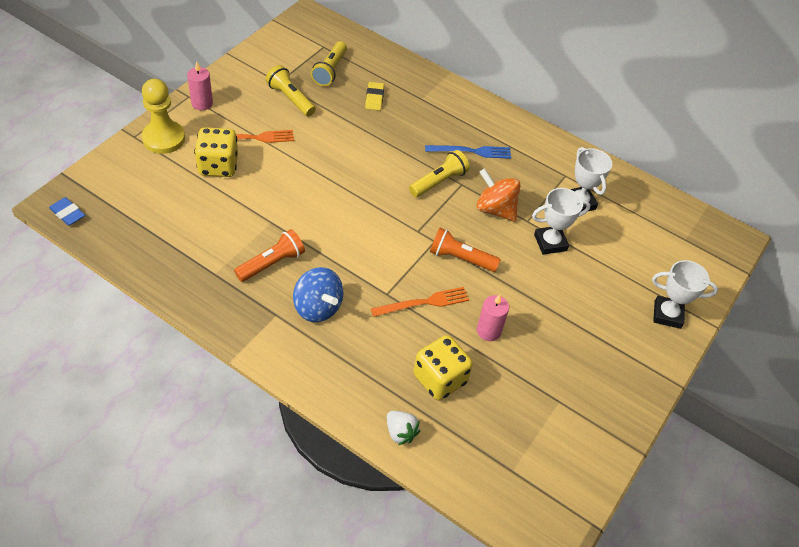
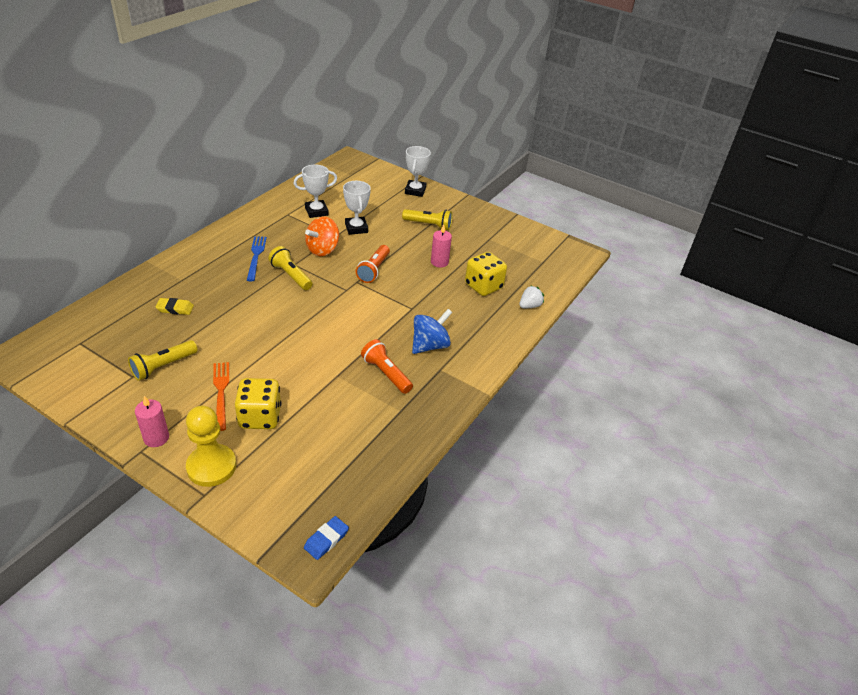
camera: 90 degrees left, 10 degrees down
(330, 70) = (123, 338): yellow flashlight -> yellow flashlight (428, 225)
(424, 303) = (418, 290): orange fork -> none

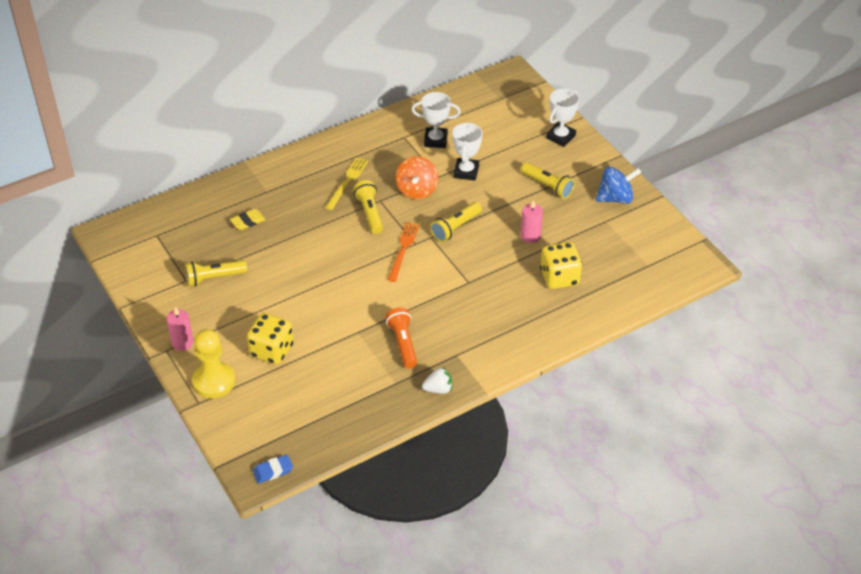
camera: 30 degrees right, 5 degrees up
(175, 308) = (248, 221): yellow eraser -> yellow eraser turned 60 degrees counterclockwise
(221, 392) = (250, 317): orange fork -> orange fork (403, 249)
(256, 256) = (347, 182): blue fork -> yellow fork
(323, 250) = (417, 190): orange spinning top -> orange spinning top turned 60 degrees counterclockwise
(373, 270) = (455, 228): orange flashlight -> yellow flashlight
(430, 345) = (462, 327): blue spinning top -> blue spinning top (615, 198)
(529, 306) = (594, 313): white strawberry -> white strawberry (438, 389)

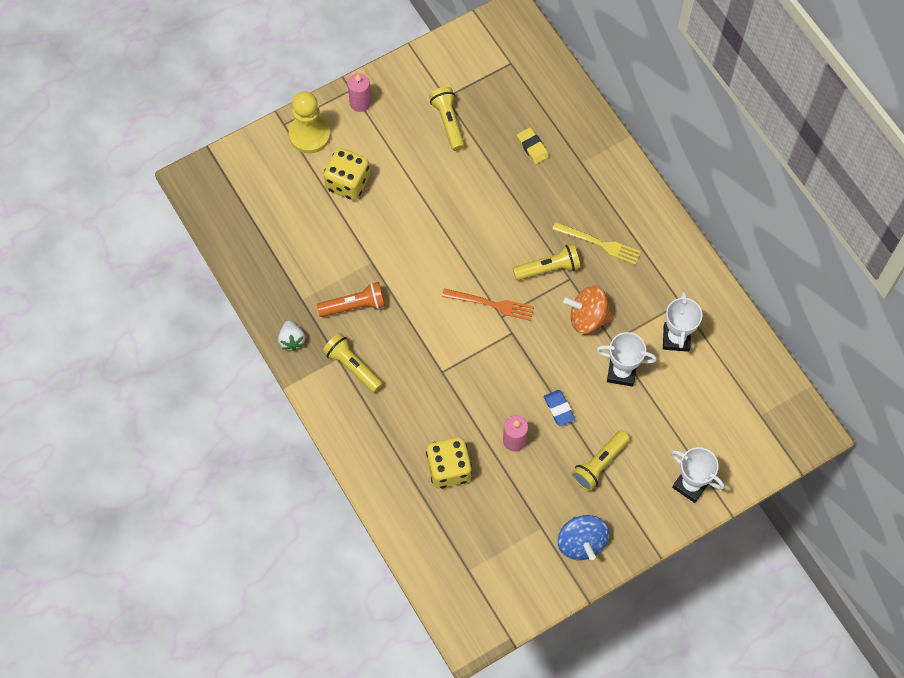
camera: 90 degrees right, 20 degrees up
(273, 471) = (199, 194): blue eraser -> blue eraser (559, 409)
(455, 228) = (527, 359): yellow flashlight -> yellow flashlight (352, 366)

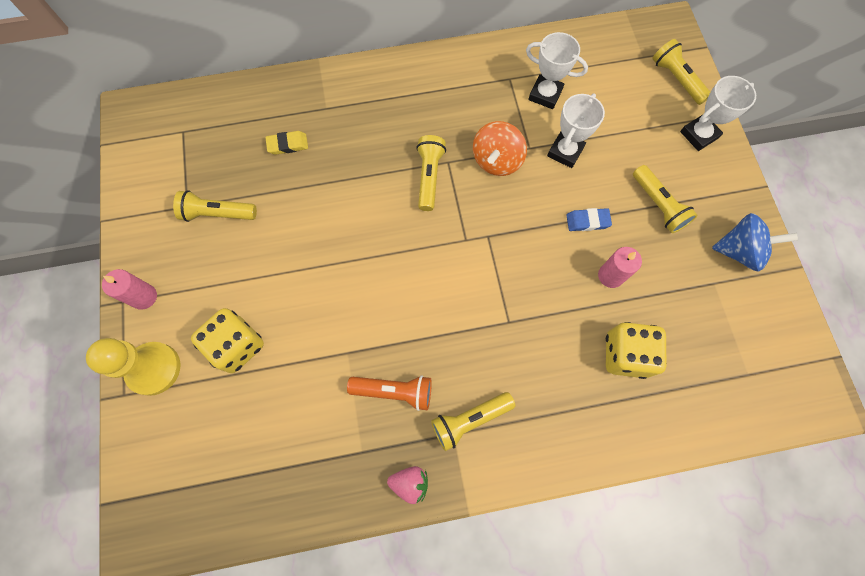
camera: 70 degrees left, 5 degrees up
(292, 340) = (410, 483): white strawberry -> pink strawberry
(354, 306) = (394, 391): orange flashlight -> orange flashlight turned 90 degrees clockwise
(491, 304) = (448, 245): orange fork -> none
(599, 243) = (421, 123): yellow fork -> none
(747, 451) = (676, 79): none -> yellow flashlight

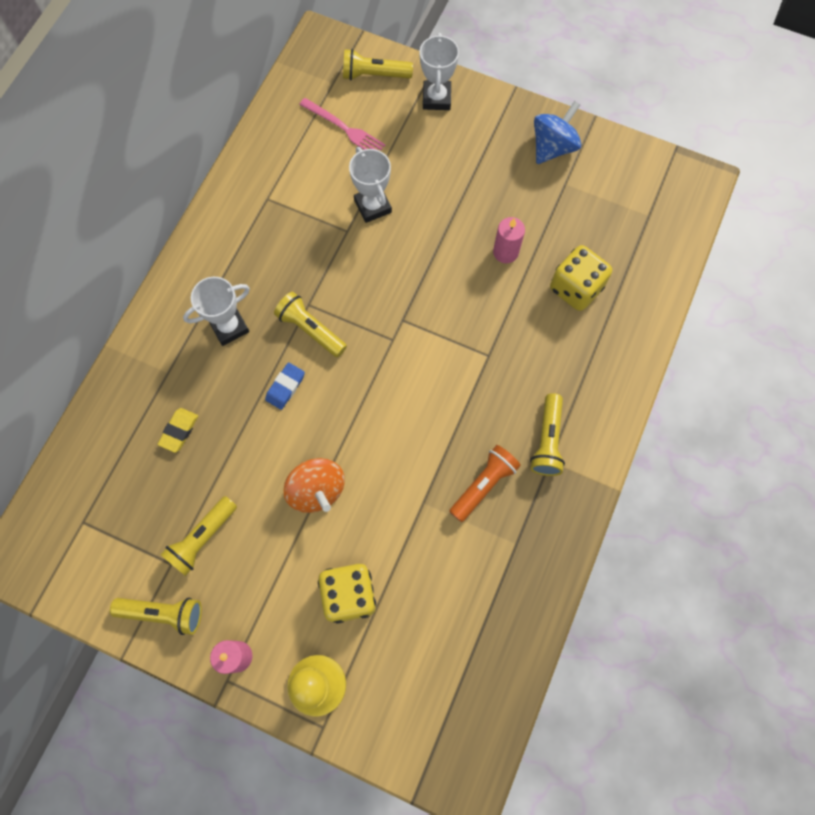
camera: 55 degrees left, 0 degrees up
(410, 483) = (566, 520): pink strawberry -> none
(496, 161) = (338, 265): orange spinning top -> orange spinning top (316, 490)
(545, 94) = (306, 182): white trophy -> white trophy (229, 327)
(587, 221) = (447, 235): blue eraser -> blue eraser (285, 387)
(612, 89) = (344, 128): none -> pink fork
(658, 205) = (473, 174): yellow flashlight -> yellow flashlight (163, 613)

